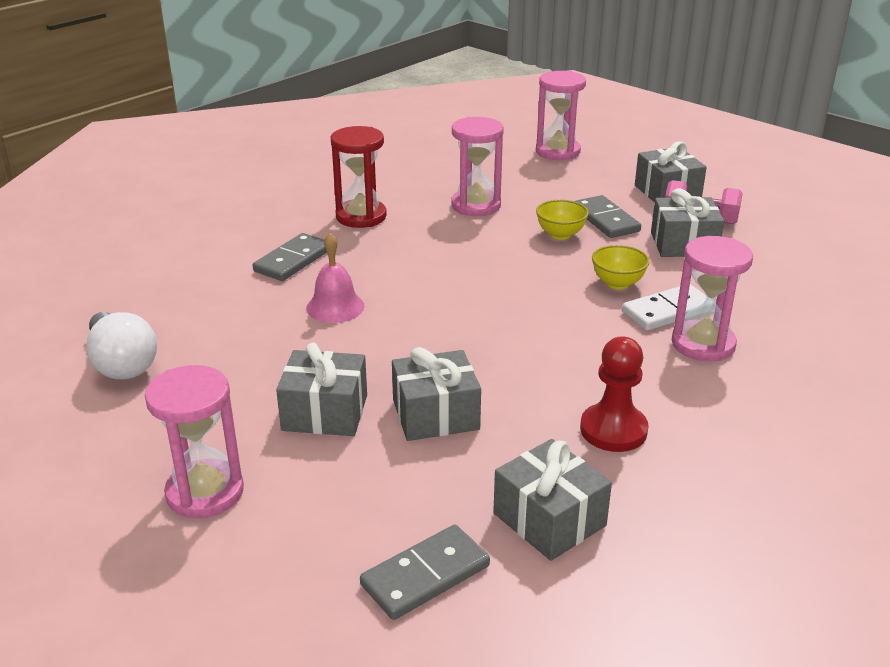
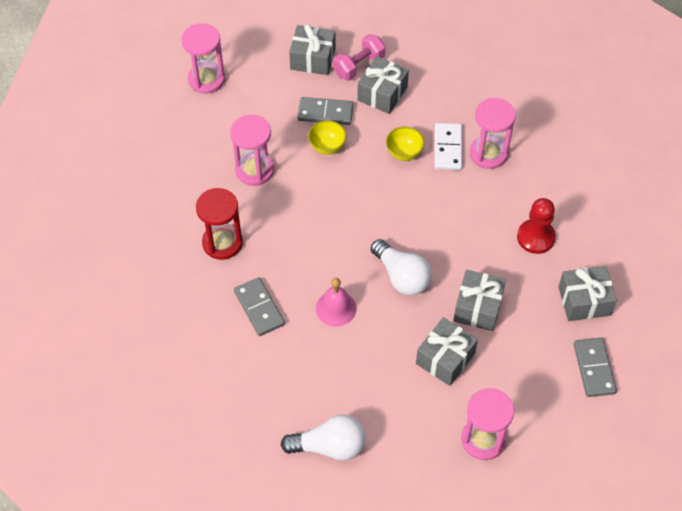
camera: 60 degrees left, 25 degrees up
(427, 338) = (402, 276): none -> white light bulb

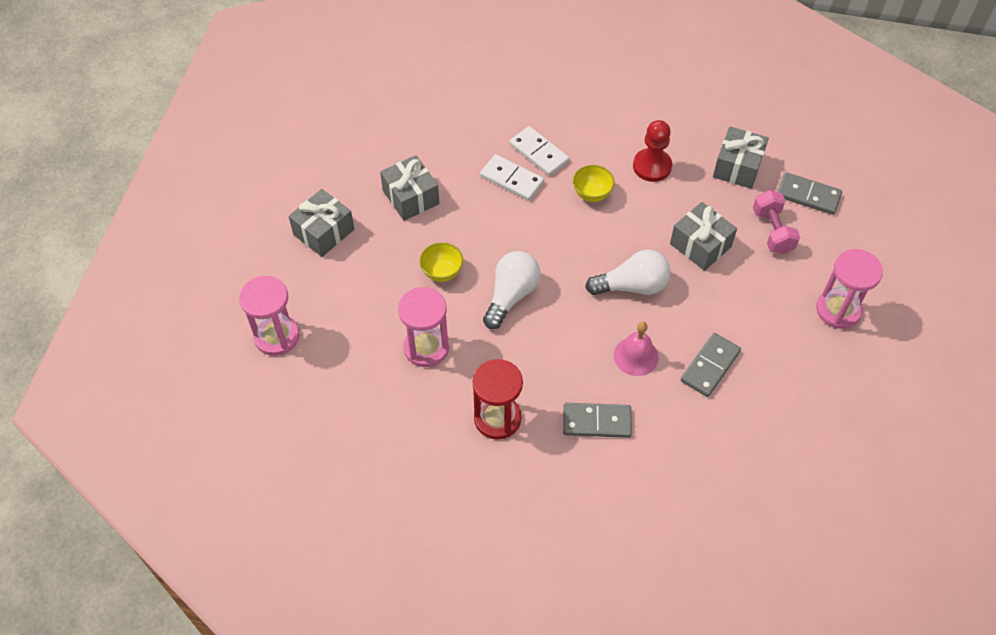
camera: 60 degrees left, 0 degrees up
(325, 113) = (399, 254): grey domino -> grey domino (710, 366)
(329, 446) = (785, 435): white light bulb -> white light bulb (511, 295)
(359, 66) = (362, 199): pink dumbbell -> pink dumbbell (772, 231)
(404, 153) = (493, 215): yellow bowl -> yellow bowl (592, 194)
(445, 358) = (740, 296): grey gift -> none
(488, 153) = (539, 153): pink hourglass -> white domino

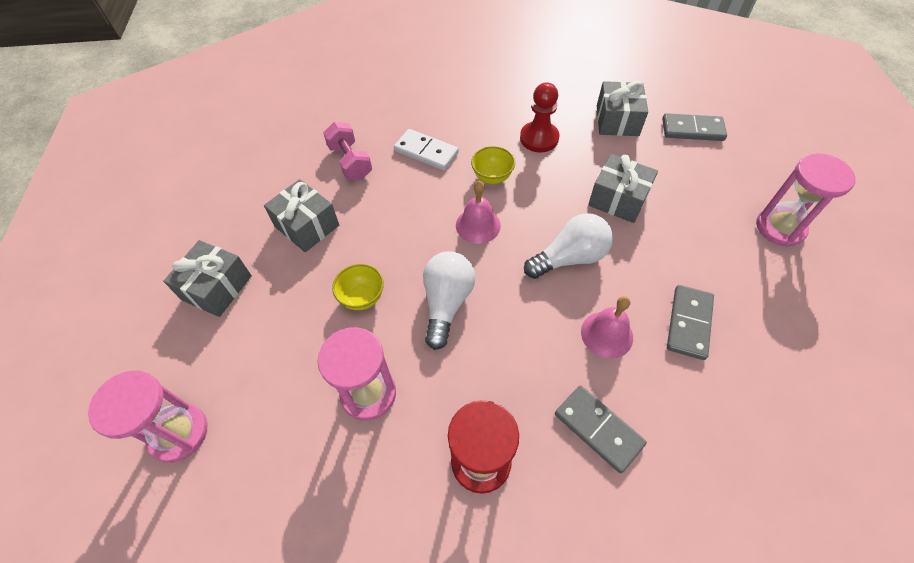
camera: 15 degrees left, 0 degrees up
(512, 179) = (407, 182): white domino -> none
(562, 236) = (478, 225): none -> pink bell
(596, 422) = (598, 429): grey domino -> grey domino turned 60 degrees clockwise
(772, 231) = (678, 169): pink dumbbell -> pink dumbbell (350, 162)

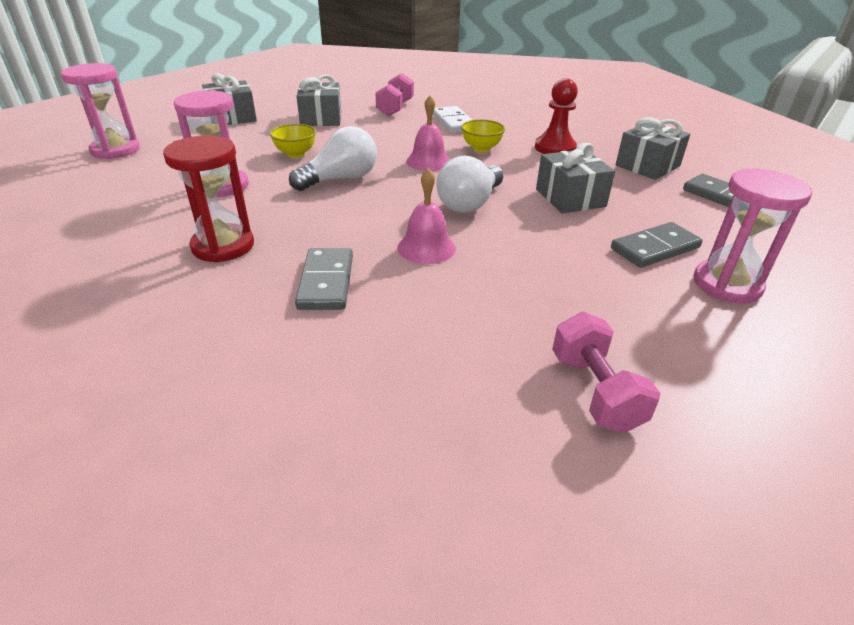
camera: 40 degrees right, 20 degrees down
(570, 258) = (470, 203): white light bulb -> white light bulb turned 105 degrees clockwise
(689, 323) = (512, 281): grey domino -> grey domino (655, 248)
(824, 382) = (595, 391): none -> pink dumbbell

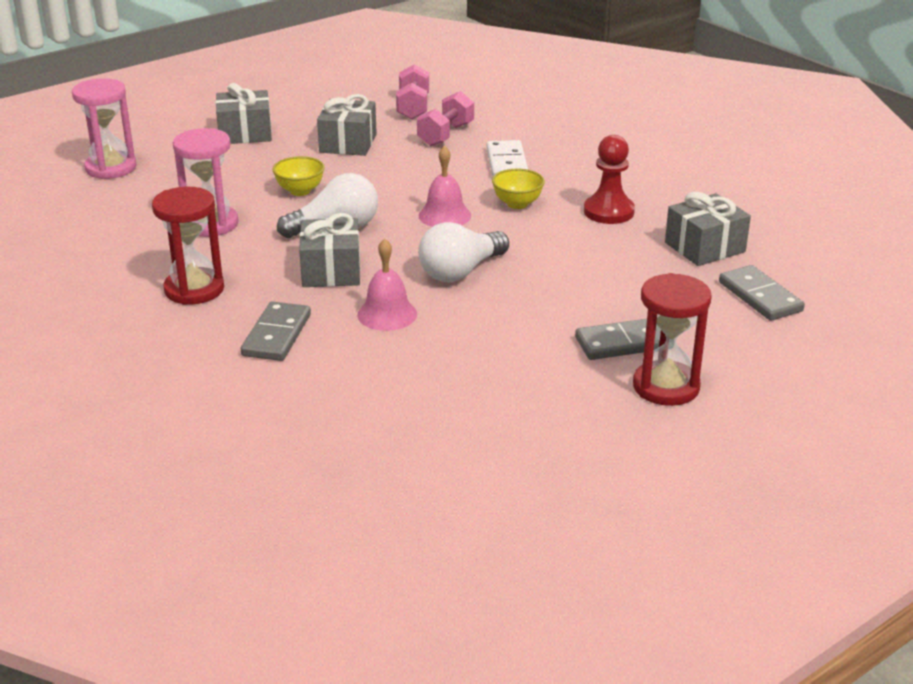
camera: 15 degrees right, 5 degrees down
(570, 198) = (577, 277): grey gift -> grey gift (331, 271)
(595, 391) = (461, 452): pink dumbbell -> pink dumbbell (413, 107)
(727, 284) = (666, 387): pink hourglass -> red hourglass

